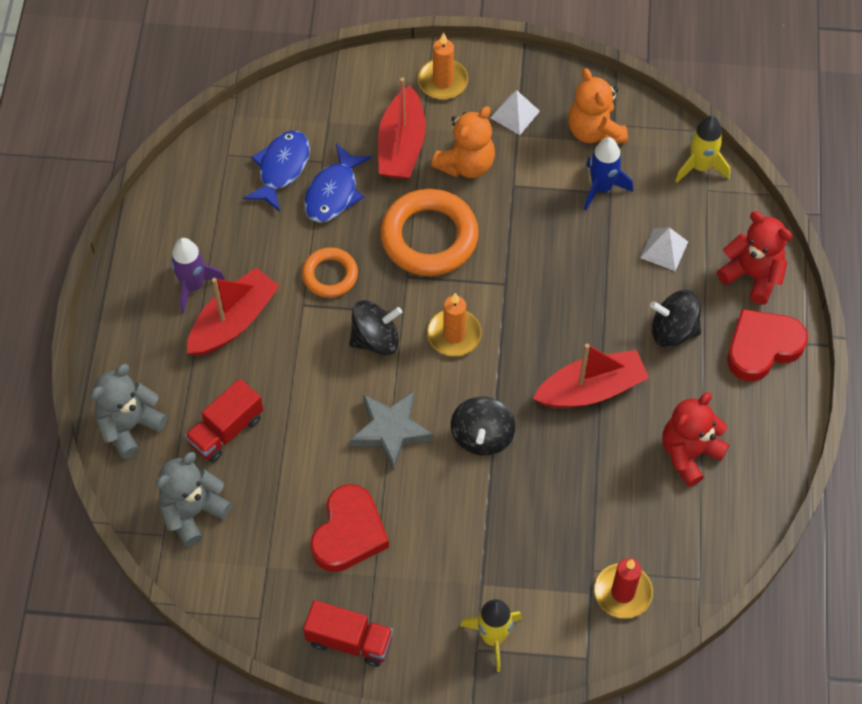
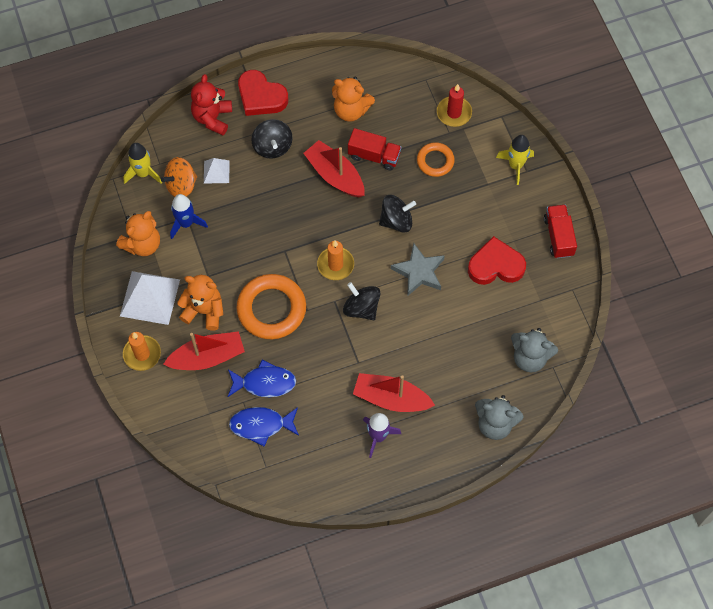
camera: 115 degrees left, 5 degrees up
(226, 430) = (468, 365): red truck -> red truck (374, 156)
(330, 275) = (329, 356): orange ring -> orange ring (435, 161)
(514, 114) = (150, 297): white pyramid -> white pyramid, size x1.89
(661, 202) = (181, 185): none -> orange spinning top
(689, 453) = (351, 110): red teddy bear -> orange teddy bear

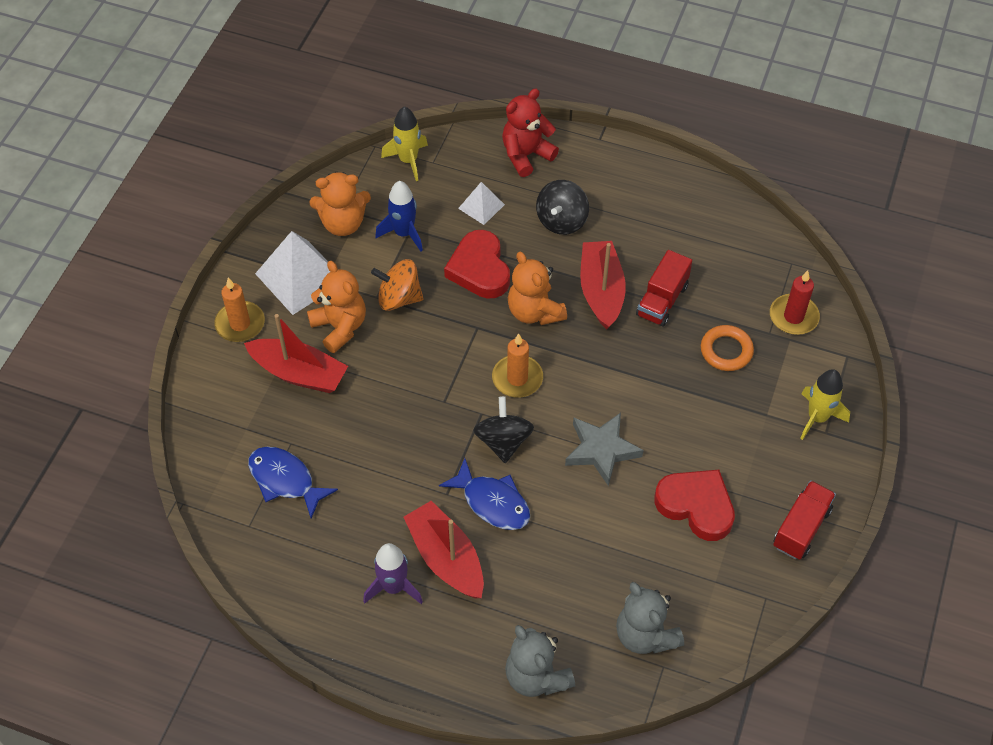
camera: 40 degrees right, 10 degrees down
(181, 185) = (434, 196): orange spinning top -> orange spinning top (399, 298)
(261, 97) = (595, 167): red heart -> red heart (479, 269)
(264, 383) = (330, 441): blue fish -> blue fish (492, 502)
(271, 309) = (408, 374): orange ring -> none
(351, 110) = (679, 240): orange teddy bear -> orange teddy bear (534, 312)
(374, 156) = (662, 300): red truck -> red truck turned 60 degrees clockwise
(396, 221) = (625, 381): black spinning top -> none

